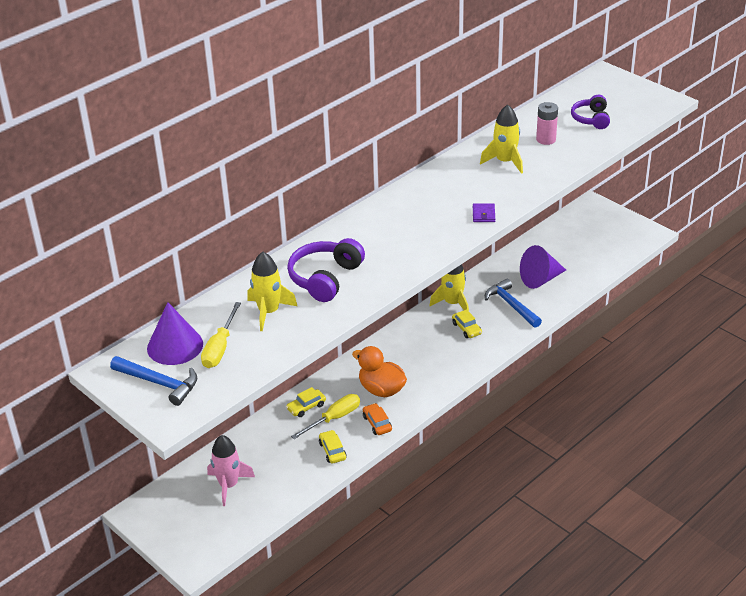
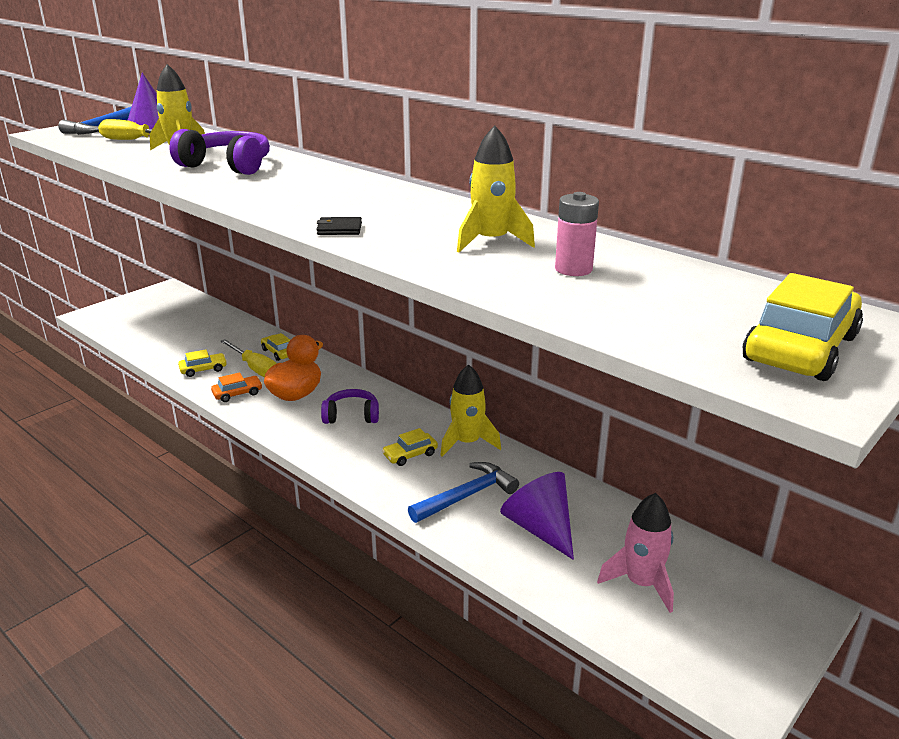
camera: 85 degrees right, 10 degrees down
(228, 485) = (179, 322): pink rocket -> pink rocket (641, 583)
(483, 214) = (339, 229): purple wallet -> black wallet
(591, 119) = (671, 307): purple headphones -> purple headphones (351, 416)
(628, 96) = (800, 348): none -> yellow car

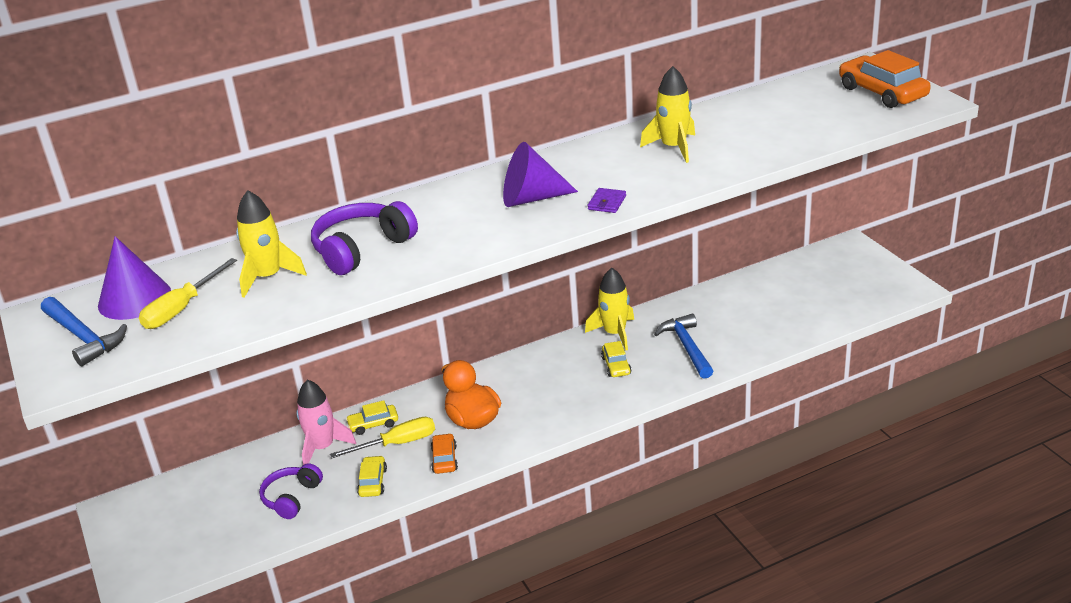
camera: 65 degrees left, 5 degrees up
(339, 229) = (607, 203): black wallet -> purple wallet
(351, 416) = (534, 389): purple headphones -> purple headphones (291, 498)
(539, 528) = (740, 322): purple cone -> purple cone (531, 198)
(573, 269) = (742, 129): pink battery -> none
(641, 583) = (811, 296): pink rocket -> pink rocket (322, 447)
(800, 348) = (882, 92): yellow car -> orange car

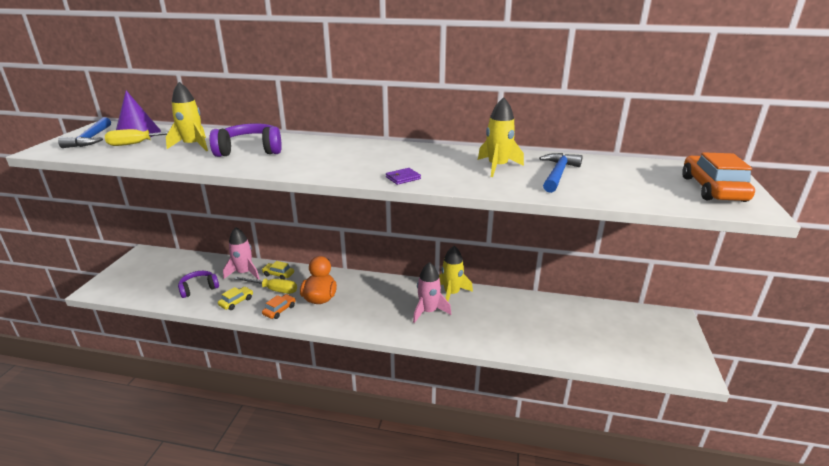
camera: 35 degrees right, 5 degrees down
(531, 198) = (369, 160): purple cone -> none
(616, 365) = (428, 311): yellow car -> pink rocket
(687, 347) = (482, 323): blue hammer -> blue hammer (558, 174)

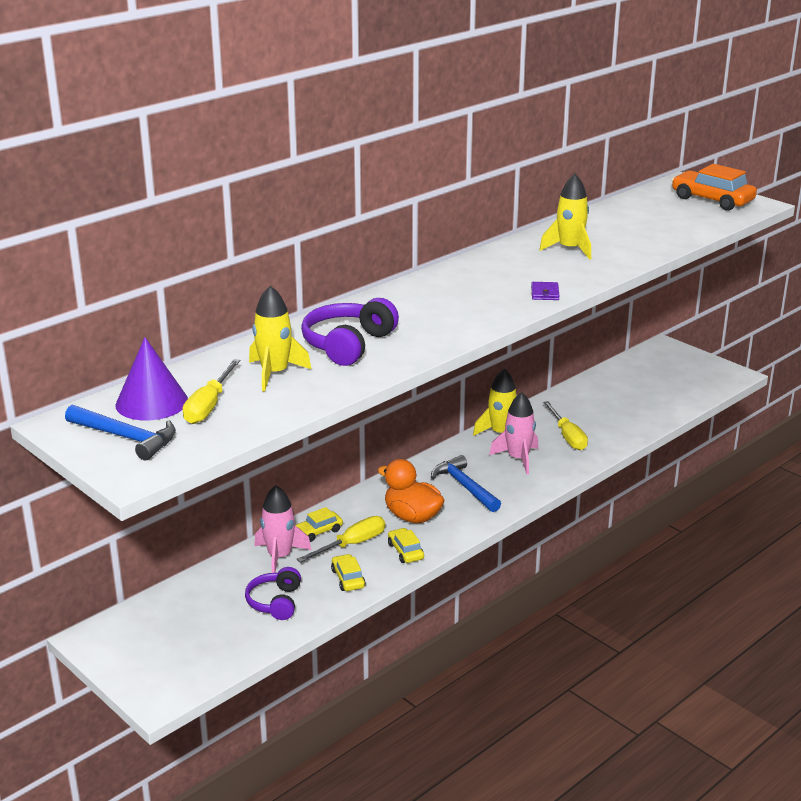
camera: 55 degrees left, 0 degrees up
(279, 310) = (405, 551): orange car -> yellow car
(482, 321) = (567, 436): none -> yellow screwdriver
(558, 174) = (617, 234): blue hammer -> blue hammer (464, 486)

